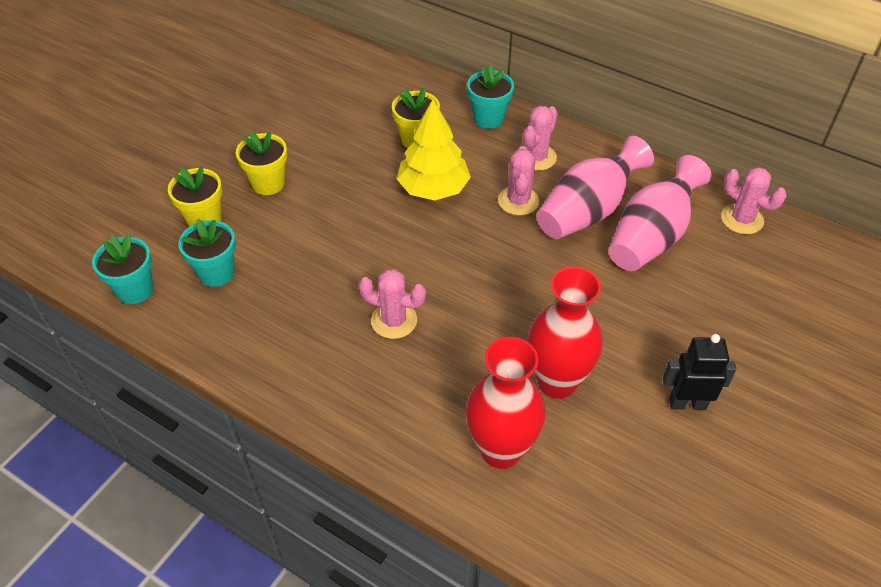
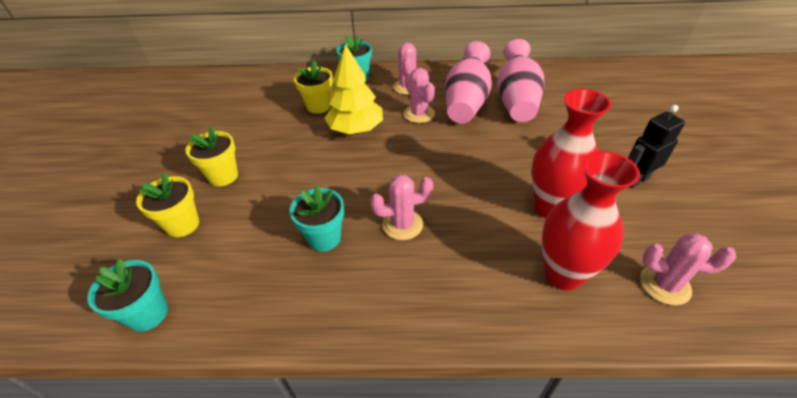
camera: 30 degrees left, 5 degrees down
(216, 273) = (223, 260): turquoise flower pot -> turquoise flower pot (324, 238)
(742, 219) = (553, 73): pink cactus -> pink cactus (665, 285)

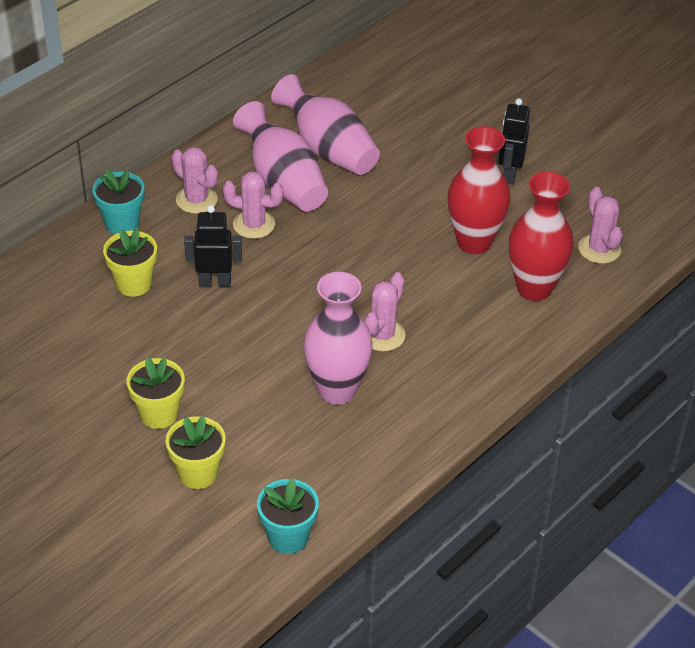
camera: 50 degrees left, 0 degrees up
(324, 238) = (337, 390): turquoise flower pot -> pink vase
(356, 129) = (215, 282): yellow tree -> black robot
(665, 285) = (599, 249): pink cactus -> pink cactus turned 75 degrees counterclockwise

